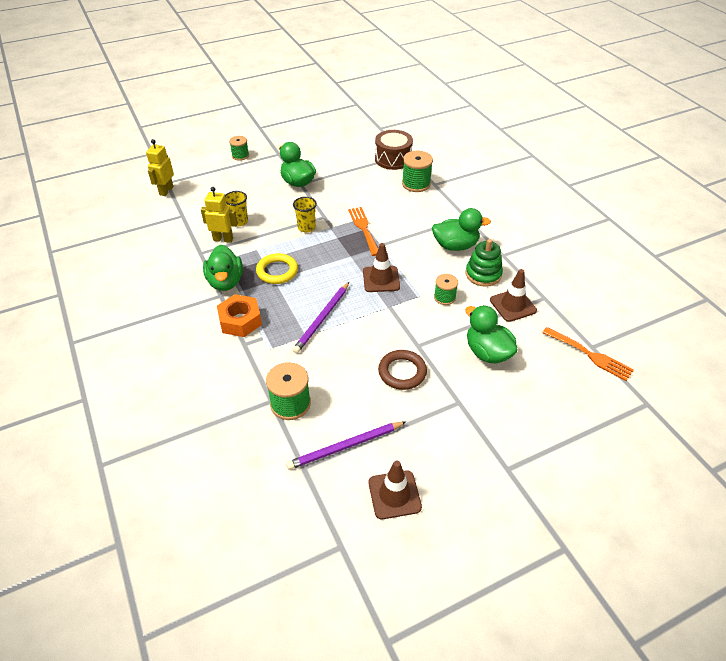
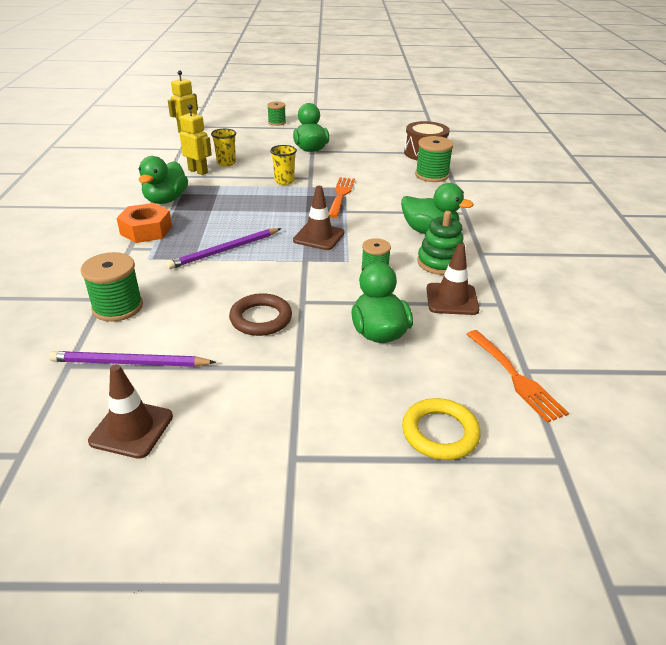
camera: 25 degrees right, 10 degrees down
(277, 271) = (221, 204): yellow ring -> yellow ring (440, 433)

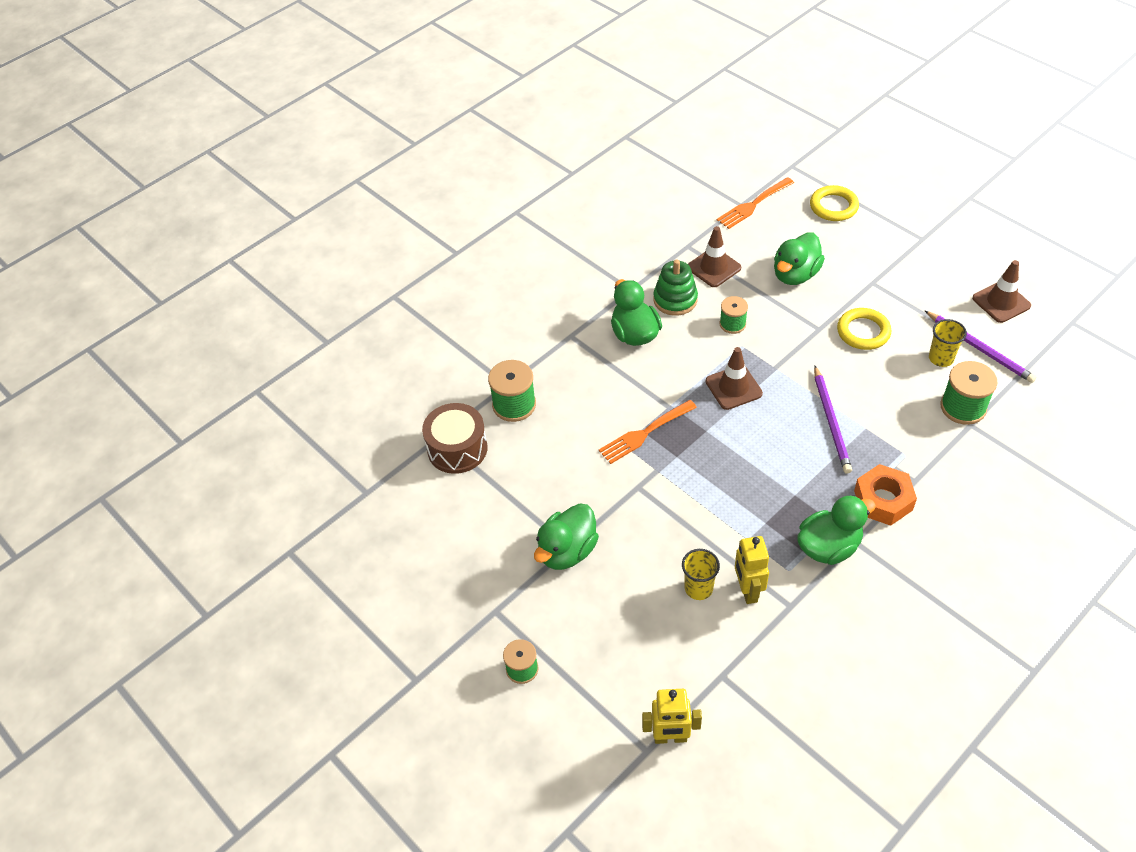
camera: 130 degrees left, 15 degrees up
(224, 250) = (831, 422): purple pencil -> purple pencil turned 75 degrees clockwise
(261, 318) = (863, 332): brown ring -> yellow ring
(284, 181) = (672, 498): yellow cup -> yellow cup (941, 358)
(516, 377) = (753, 205): orange fork -> orange fork turned 150 degrees counterclockwise

